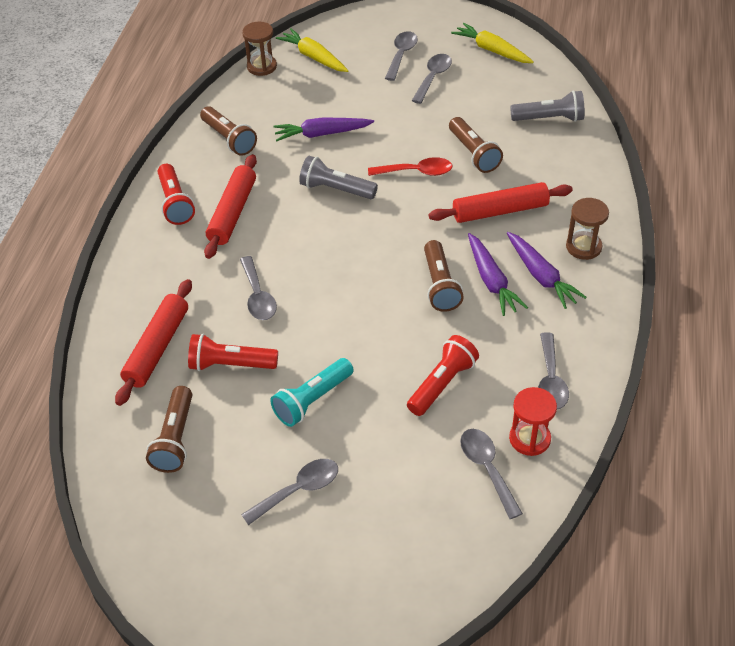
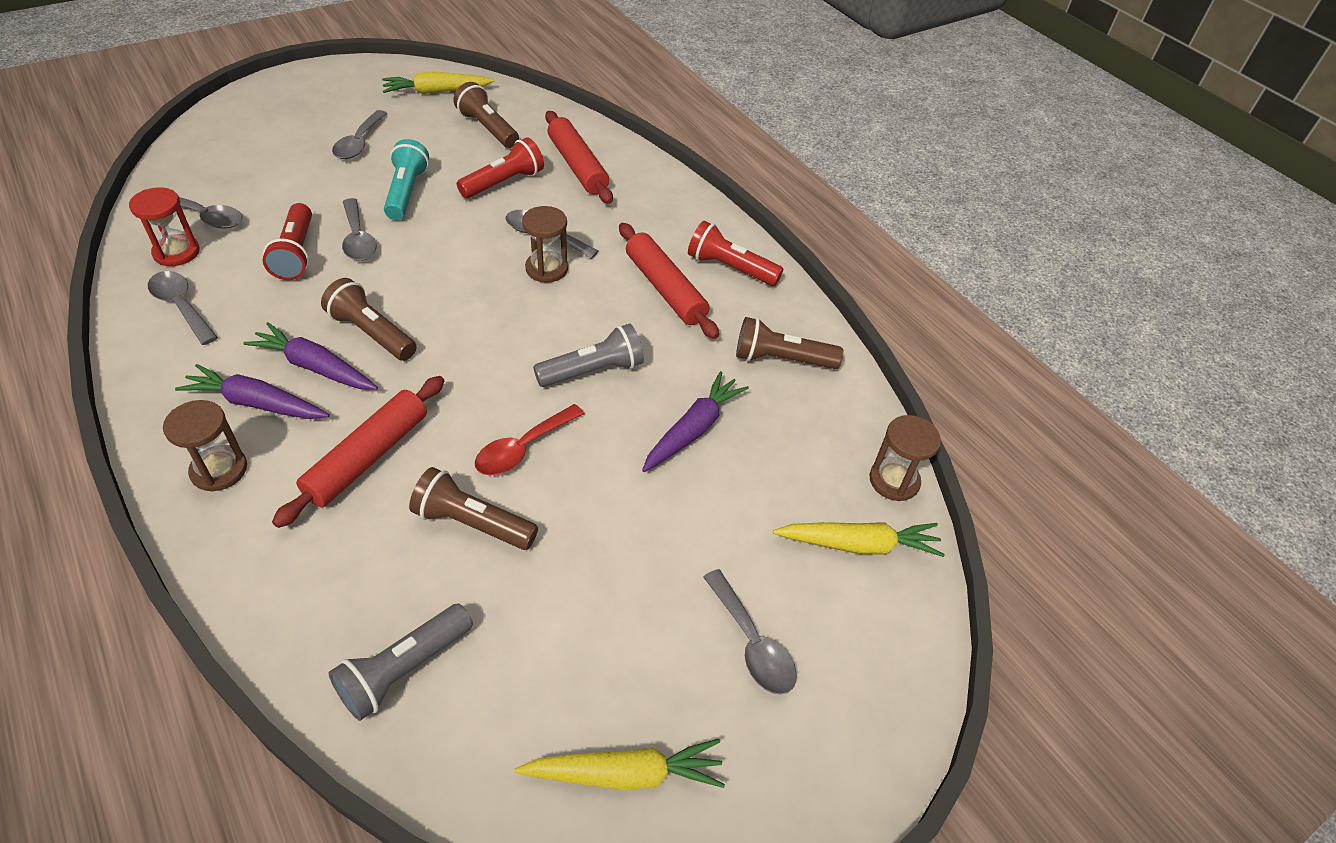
camera: 130 degrees right, 0 degrees up
(163, 526) = (436, 91): none -> yellow carrot
(286, 269) = (547, 269): none -> brown hourglass
(433, 78) = (657, 628): grey spoon -> grey spoon (358, 238)

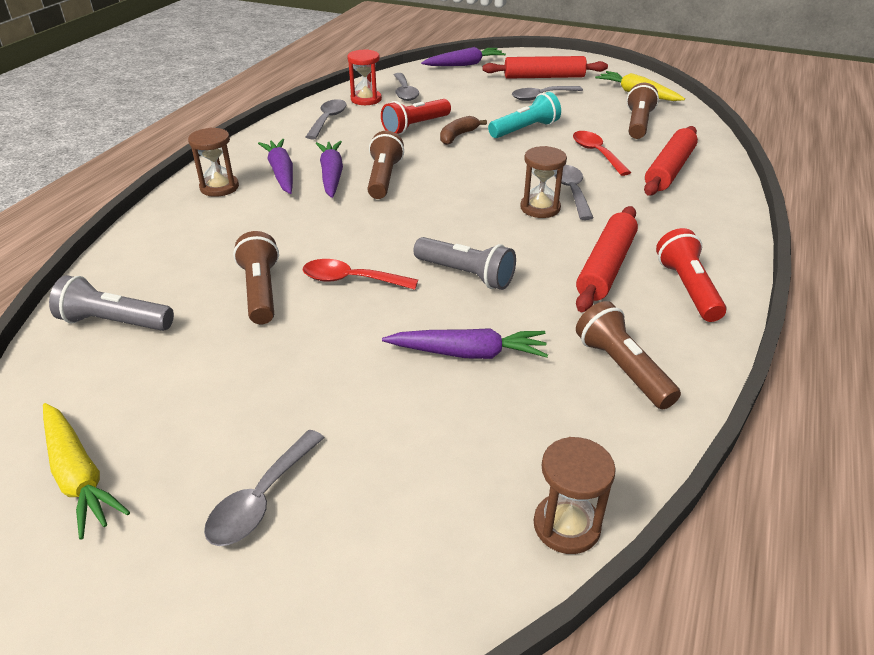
camera: 60 degrees right, 10 degrees down
(209, 140) = (464, 64): none -> purple carrot
(358, 238) = (458, 136): grey spoon -> brown banana
(367, 457) = (278, 226): red rolling pin -> red rolling pin (544, 77)
(504, 182) = (596, 153): red flashlight -> red spoon
(859, 545) = (448, 532): yellow carrot -> none

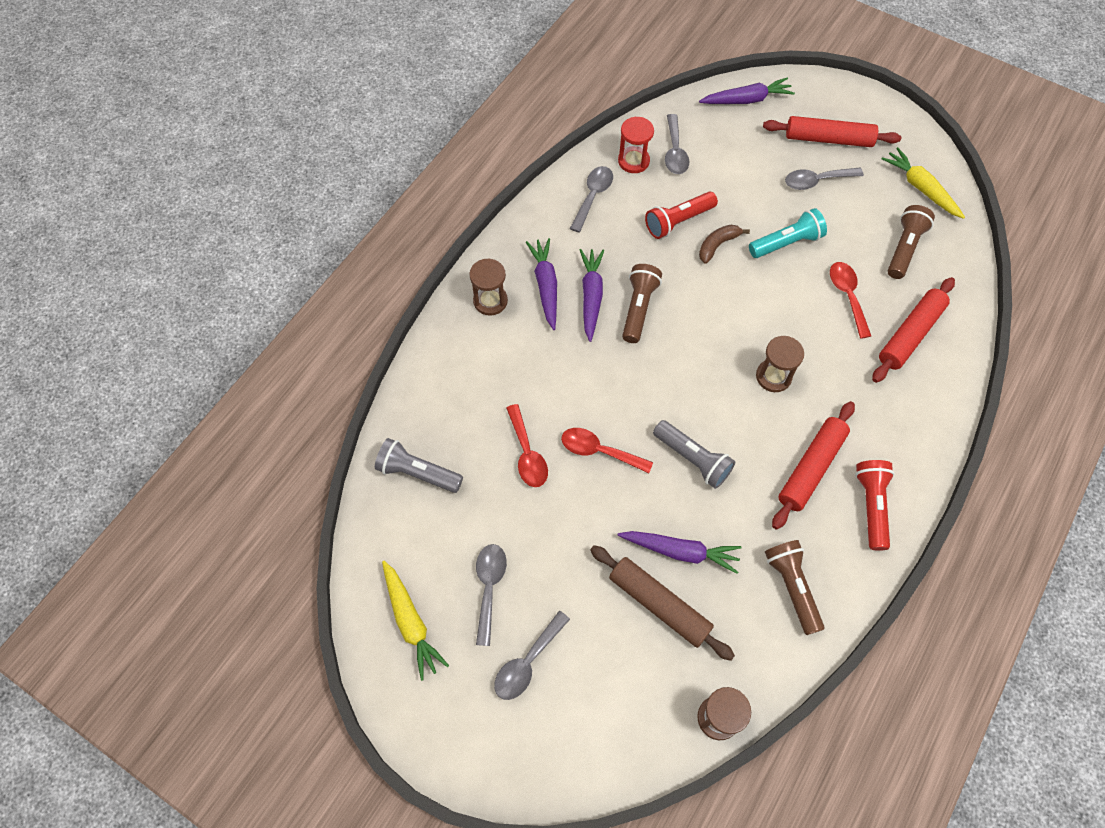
camera: 10 degrees right, 25 degrees up
(261, 291) = (527, 453): brown flashlight -> red spoon
(450, 408) = (659, 605): none -> brown rolling pin
(572, 192) = (808, 356): grey spoon -> grey spoon (489, 588)

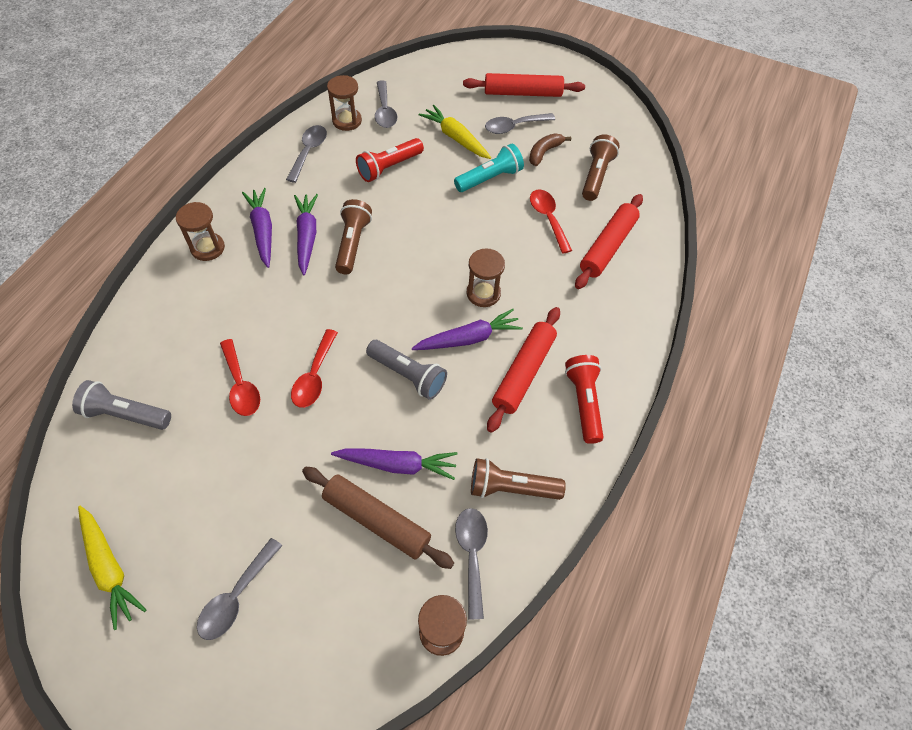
camera: 10 degrees left, 5 degrees down
(489, 588) = (197, 522): grey spoon -> grey spoon (472, 555)
(599, 451) = (314, 376): red spoon -> red spoon turned 90 degrees counterclockwise
(633, 161) = (347, 121): red hourglass -> brown hourglass
(717, 245) = (426, 185): brown banana -> brown banana (544, 152)
(746, 100) = (448, 67): purple carrot -> purple carrot (469, 338)
(792, 587) = (511, 488): brown flashlight -> brown flashlight turned 60 degrees counterclockwise
(920, 188) = (606, 126): yellow carrot -> yellow carrot (455, 138)

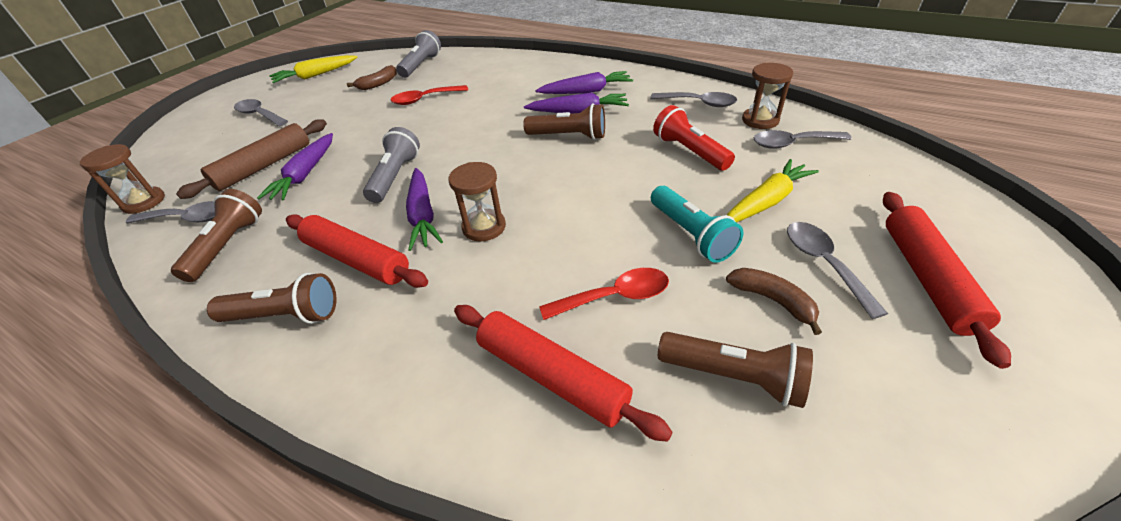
camera: 100 degrees right, 15 degrees down
(175, 456) = (378, 84): none -> brown banana
(207, 248) = (567, 72): brown hourglass -> none
(314, 376) = (418, 128): red spoon -> none
(408, 375) = (395, 176): grey flashlight -> grey flashlight turned 150 degrees clockwise
(583, 402) = (285, 315): red flashlight -> brown flashlight

